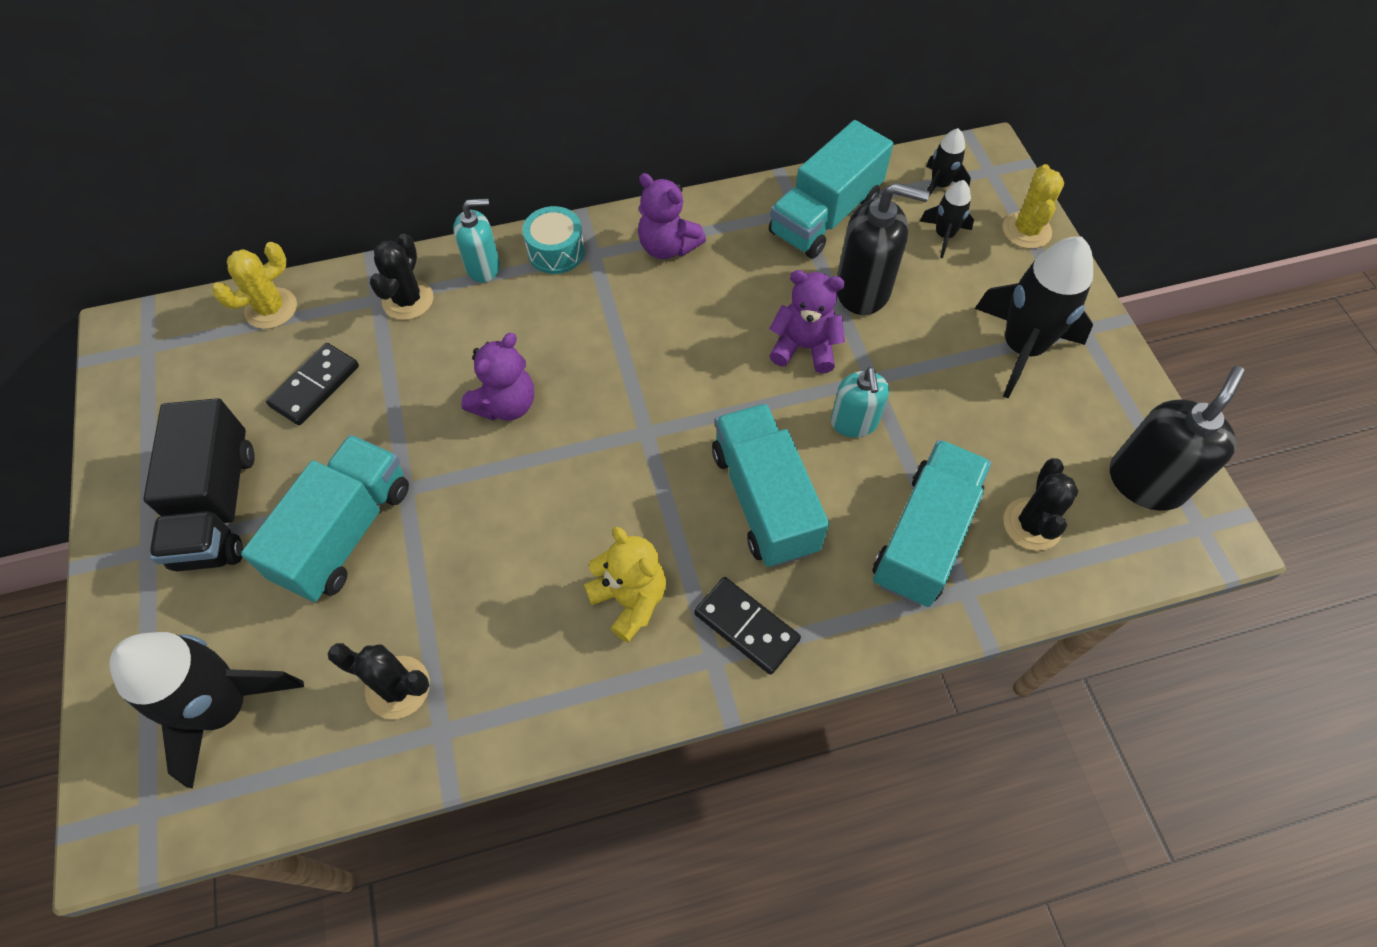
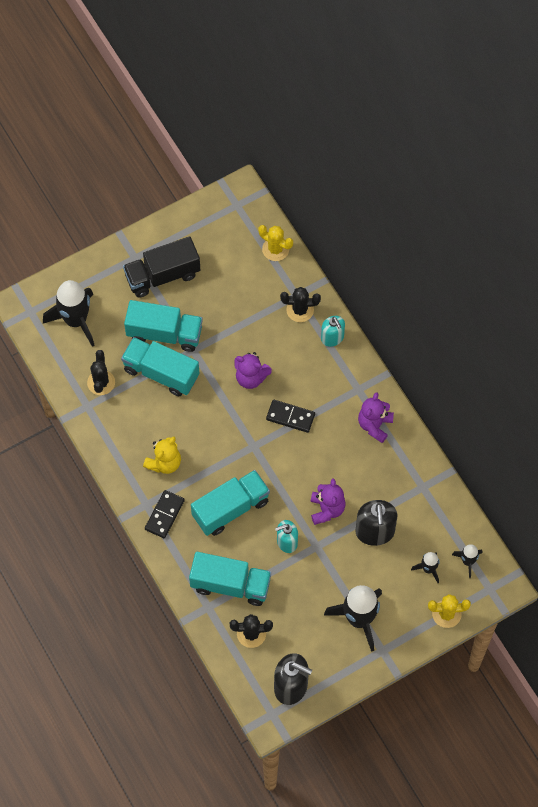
camera: 75 degrees right, 5 degrees up
(315, 386) = (236, 288): black domino -> black domino (290, 417)
(556, 251) = (354, 370): turquoise drum -> none
(825, 216) = (423, 502): turquoise truck -> turquoise truck (161, 373)

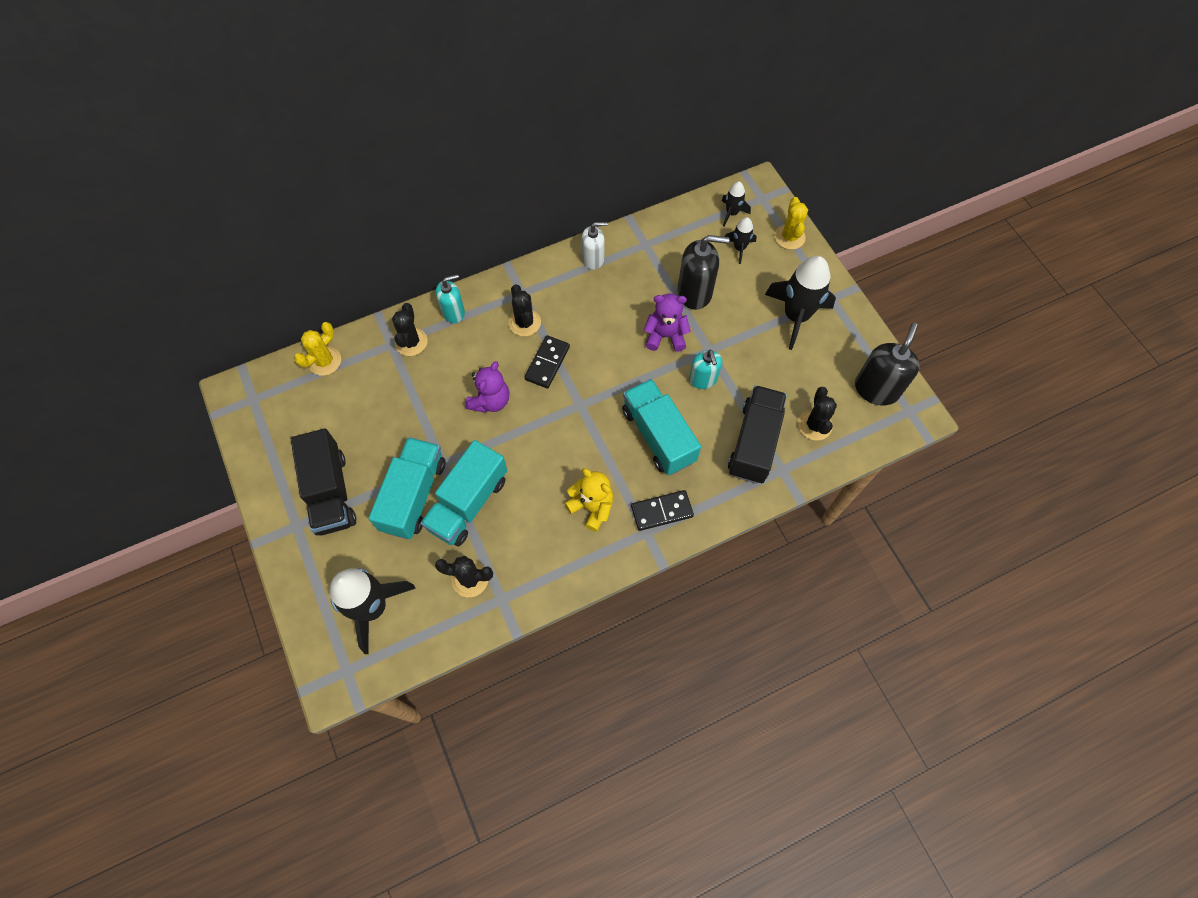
camera: 85 degrees left, 0 degrees up
(164, 515) = (661, 511): black domino -> black domino turned 45 degrees counterclockwise
(230, 585) = (754, 443): turquoise truck -> black truck
(328, 395) = (524, 322): none -> black cactus
(374, 425) = (568, 281): purple teddy bear -> none
(400, 444) = (593, 259): none -> white soap dispenser

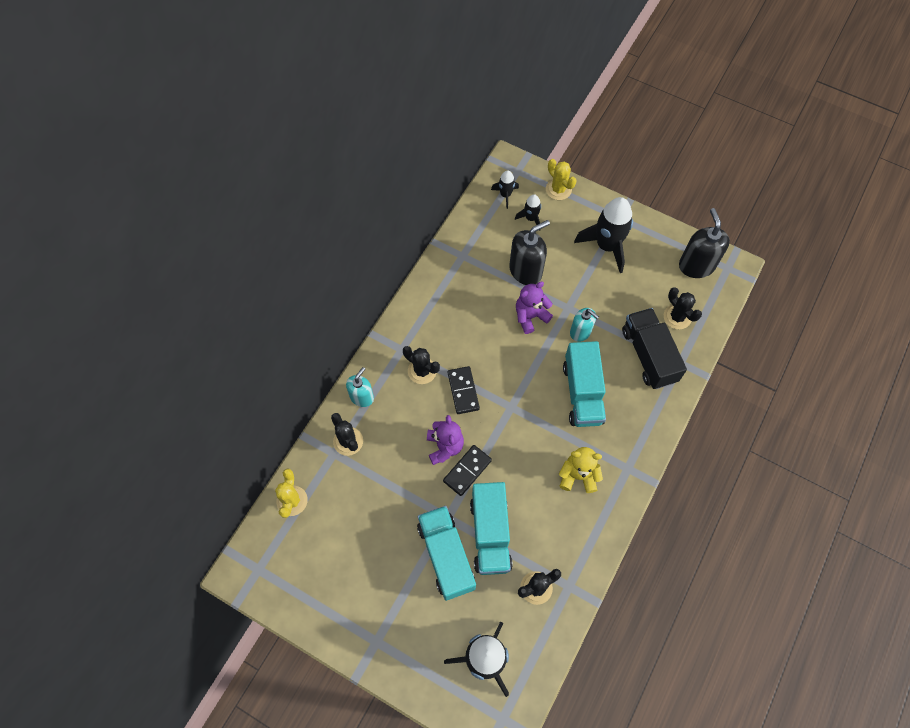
camera: 35 degrees left, 0 degrees up
(330, 492) = (382, 598): black truck -> none
(593, 259) = (433, 290): white soap dispenser -> none
(658, 435) = (582, 393): turquoise truck -> turquoise truck turned 120 degrees counterclockwise
(661, 511) = (626, 446): black domino -> black domino (467, 471)

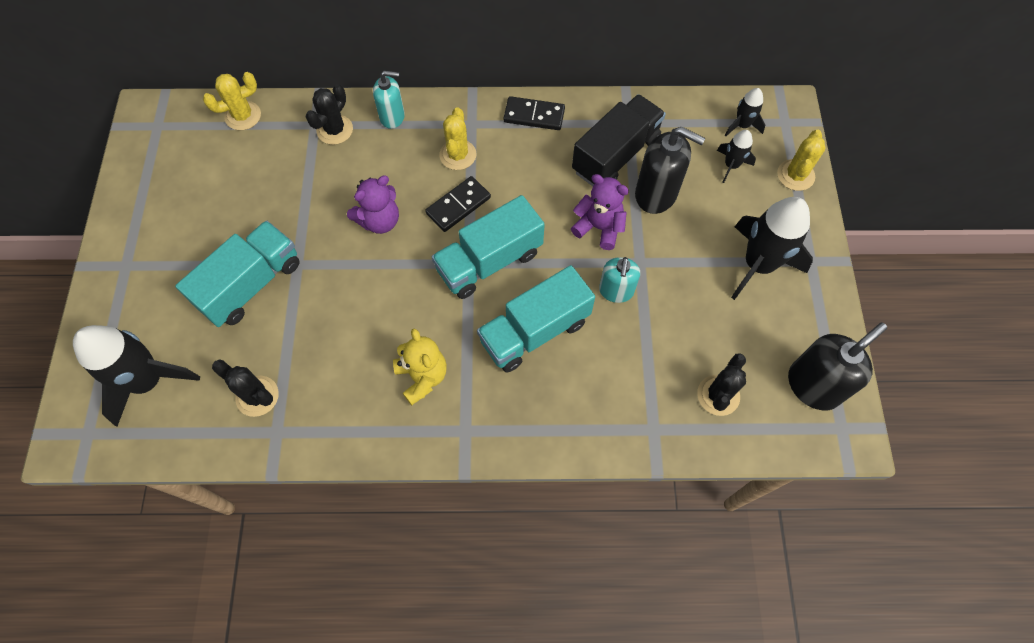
camera: 60 degrees right, 0 degrees up
(422, 371) = (458, 155): black cactus -> yellow cactus
(467, 471) = (363, 256): black domino -> black domino (534, 115)
(490, 534) = (299, 316): turquoise truck -> turquoise truck (489, 261)
(649, 355) = (637, 385): black truck -> black truck (615, 155)

